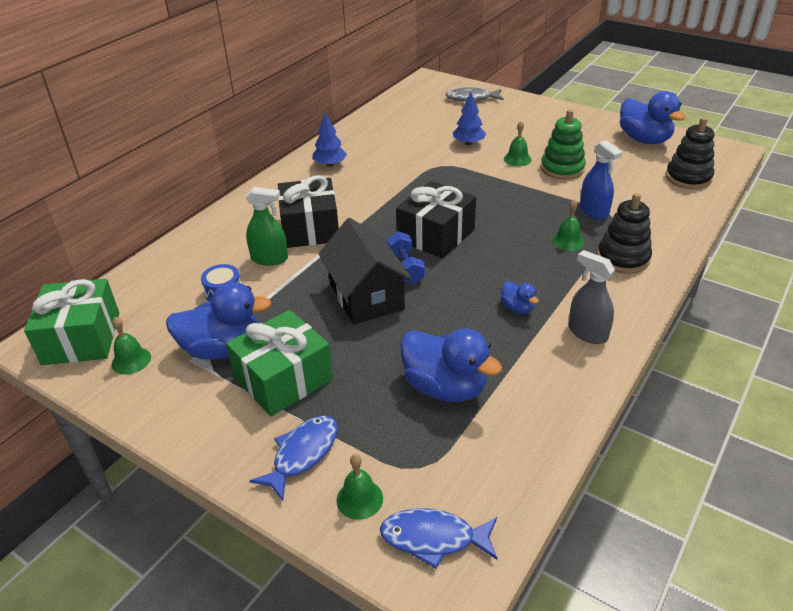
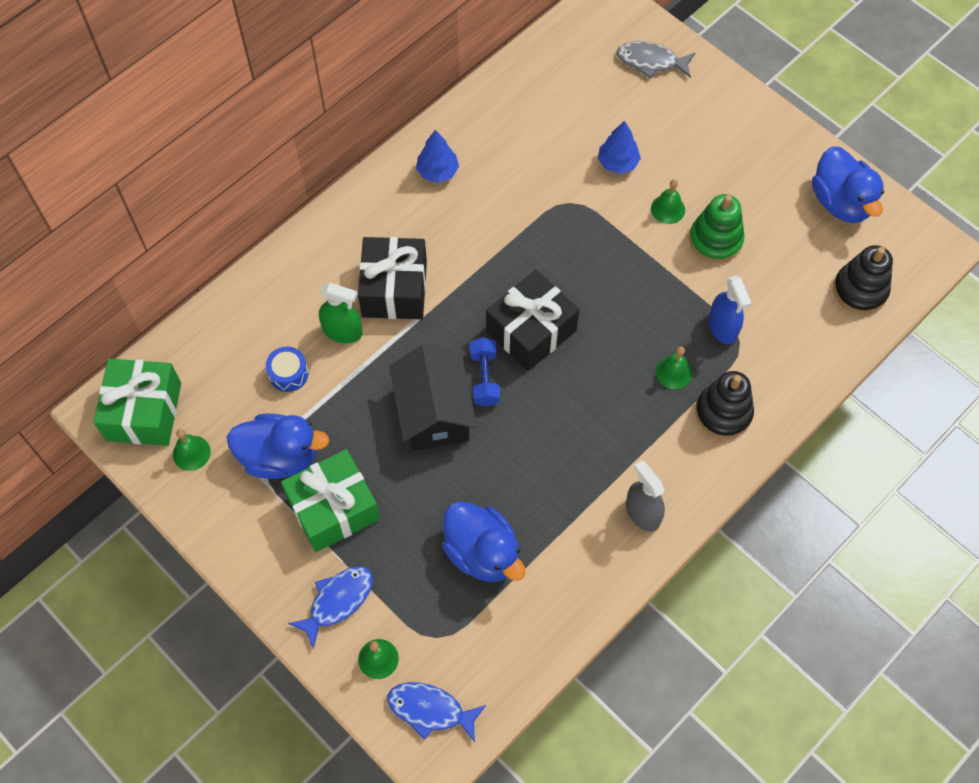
camera: 10 degrees right, 25 degrees up
(517, 308) = (584, 463): blue duck -> none

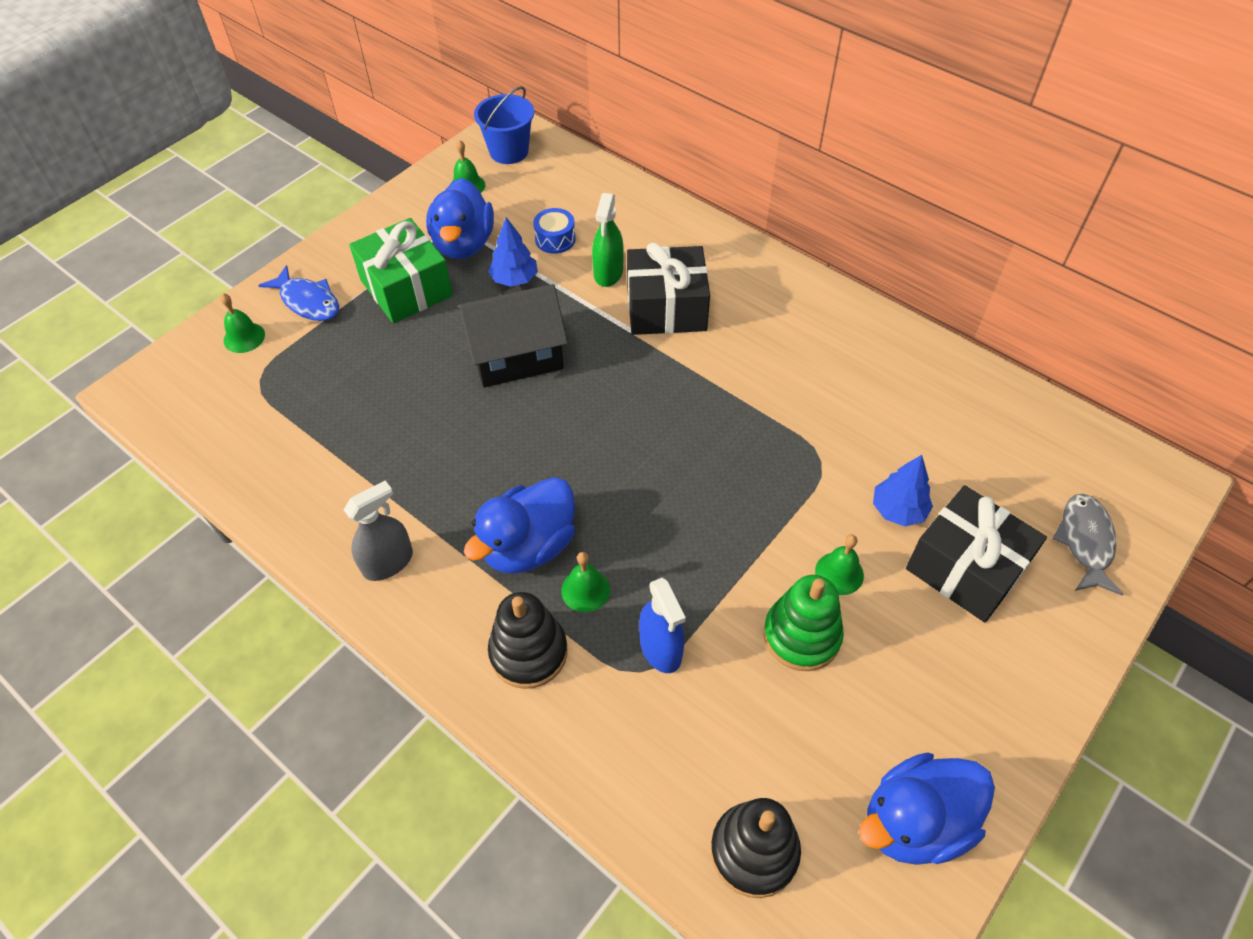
camera: 85 degrees right, 10 degrees down
(144, 411) = (509, 151): green gift -> blue bucket
(430, 710) = (183, 382): blue fish -> none
(437, 171) = (830, 330): blue tree -> blue tree (514, 279)
(482, 552) = (349, 410): blue duck -> blue duck (528, 546)
(484, 378) = (562, 395): blue dumbbell -> none
(531, 331) = (629, 434): black gift -> black gift (965, 568)
(722, 327) = (660, 648): blue spray bottle -> blue spray bottle turned 90 degrees counterclockwise

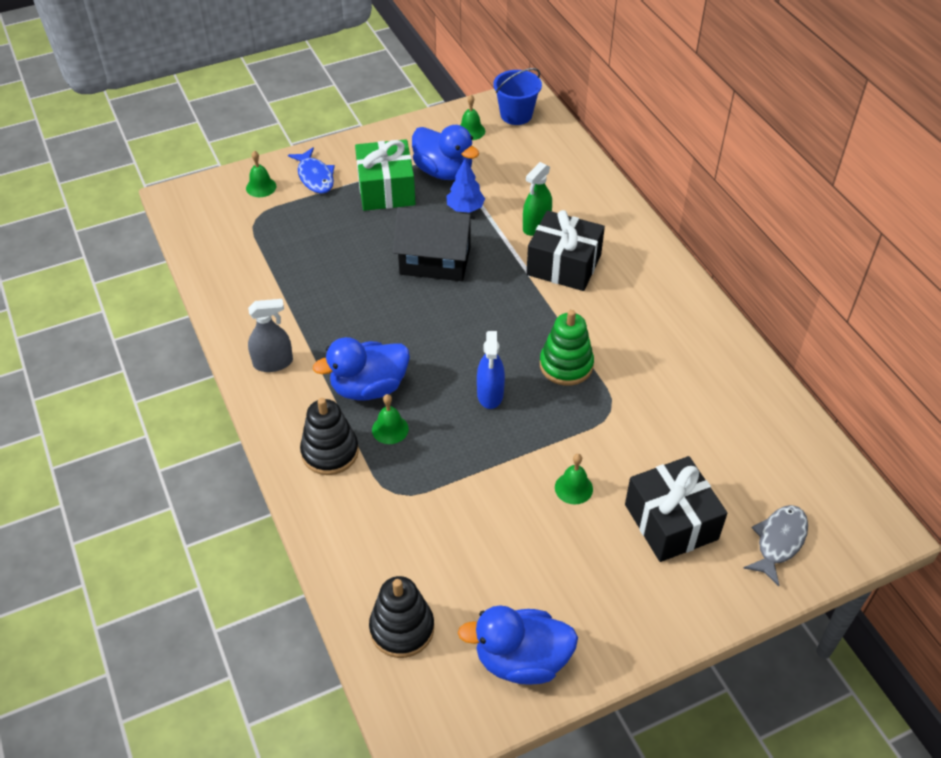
camera: 25 degrees right, 5 degrees down
(464, 244) = (444, 172): blue duck -> blue duck turned 75 degrees counterclockwise
(555, 239) = (512, 189): blue drum -> none
(660, 648) = (417, 485): blue spray bottle -> blue spray bottle (490, 394)
(801, 635) = (519, 516): green stacking toy -> green stacking toy (566, 365)
(898, 510) = (646, 464): blue tree -> none

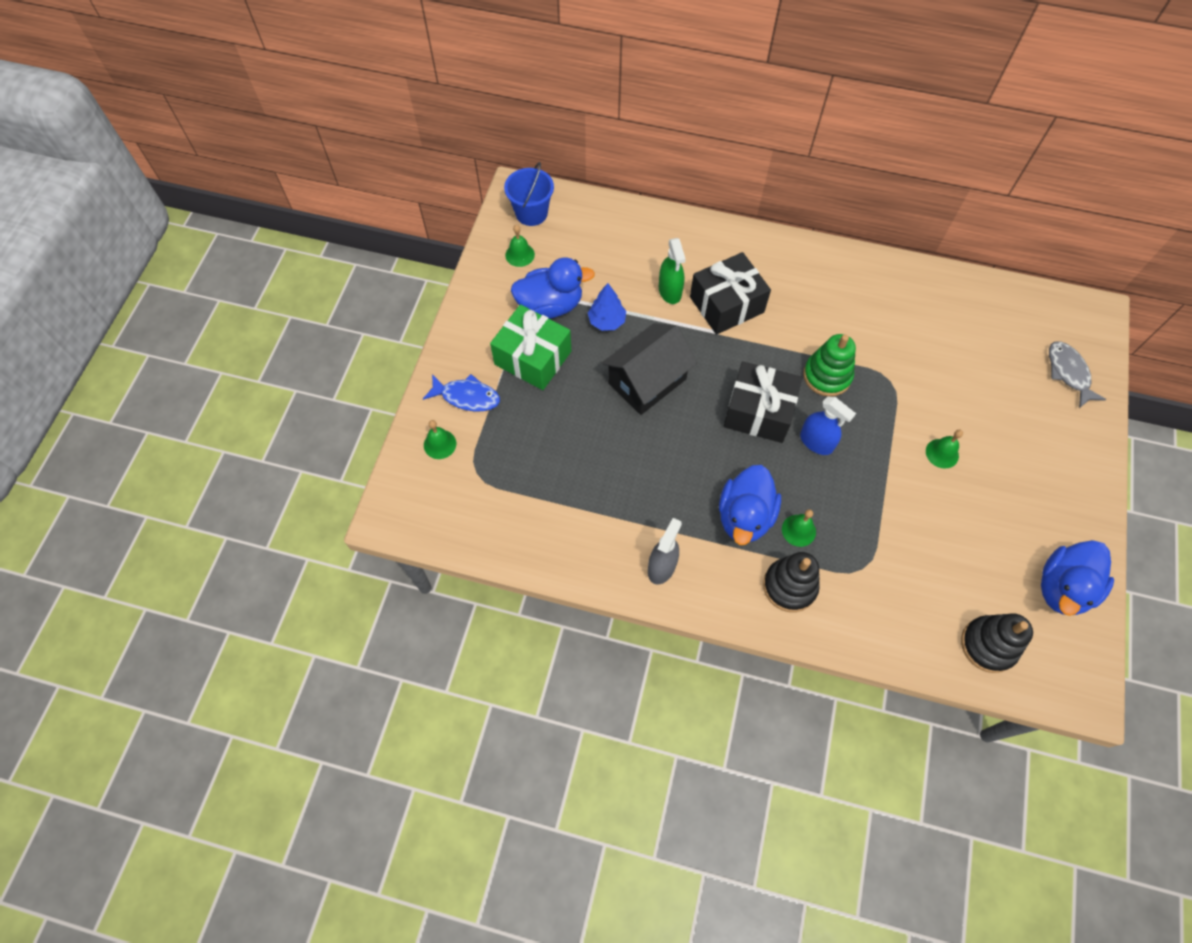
camera: 50 degrees left, 15 degrees up
(671, 522) = (1011, 419): black gift -> black gift (758, 412)

